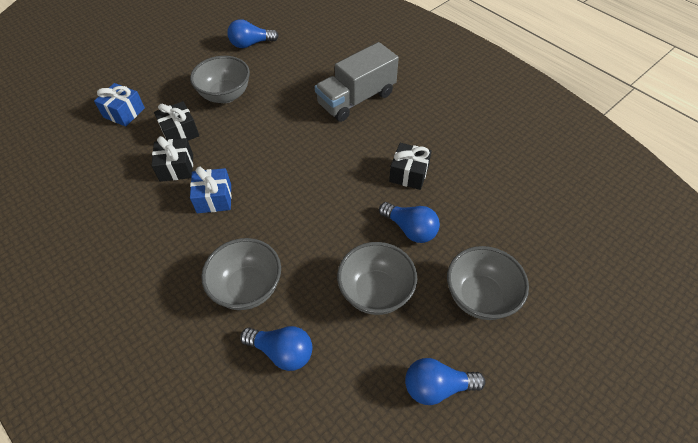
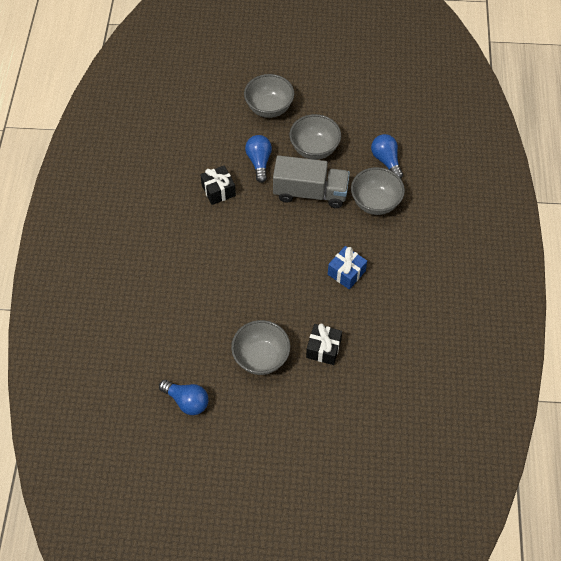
camera: 135 degrees left, 5 degrees up
(124, 113) = (348, 407): blue gift -> none
(176, 167) = (350, 318): black gift -> none
(356, 99) = (178, 270): grey truck -> grey truck (310, 192)
(437, 386) = (333, 96): blue light bulb -> none

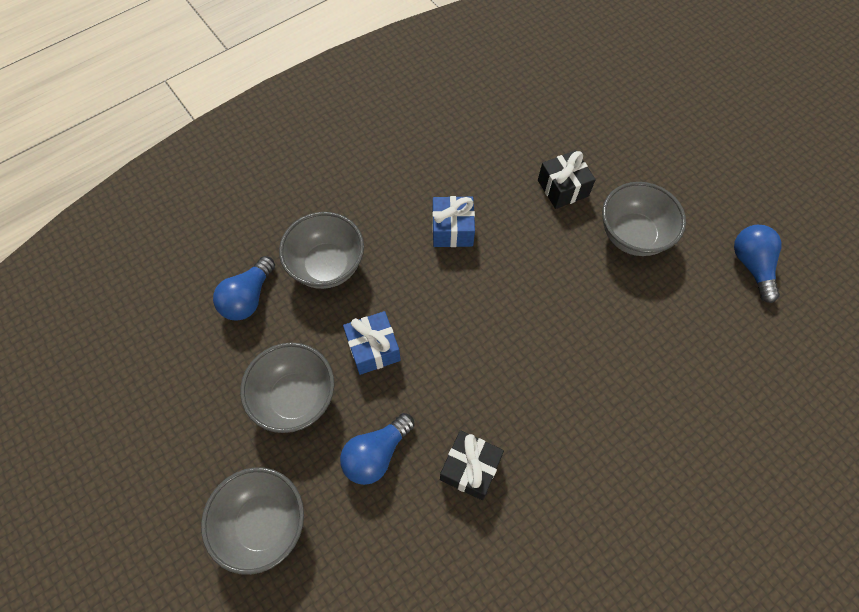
camera: 130 degrees left, 5 degrees up
(310, 192) = (373, 349): grey truck -> blue gift

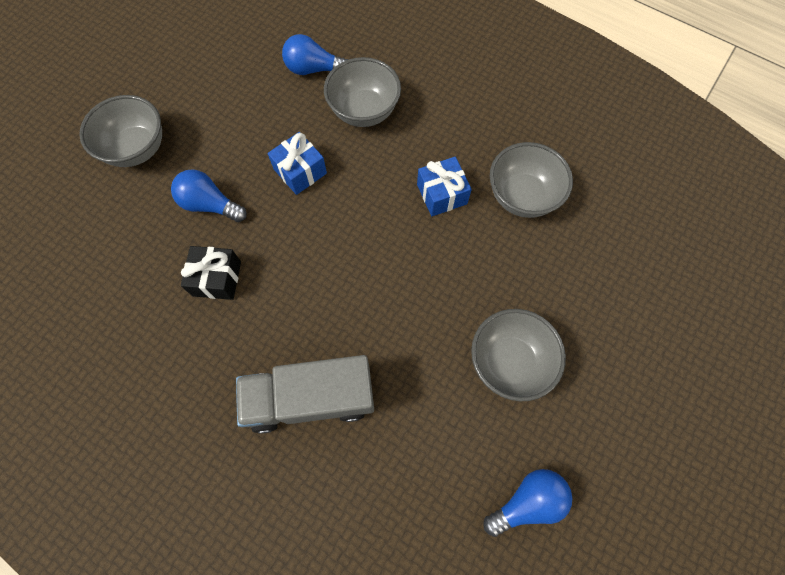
camera: 70 degrees right, 5 degrees up
(295, 398) = (240, 132): grey bowl -> grey bowl (522, 196)
(563, 188) = (535, 278): black gift -> none
(625, 409) = (311, 398): none -> grey truck

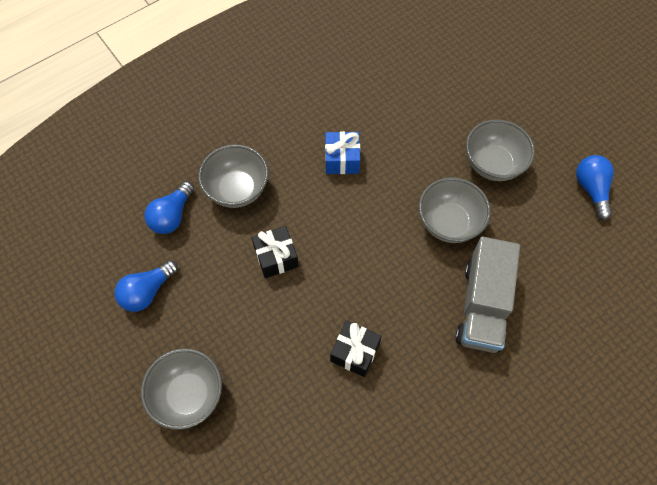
camera: 70 degrees left, 5 degrees down
(210, 204) = (278, 341): blue light bulb -> blue light bulb (147, 292)
(300, 171) = (276, 257): blue gift -> black gift
(522, 196) = (365, 107): grey bowl -> grey bowl (449, 223)

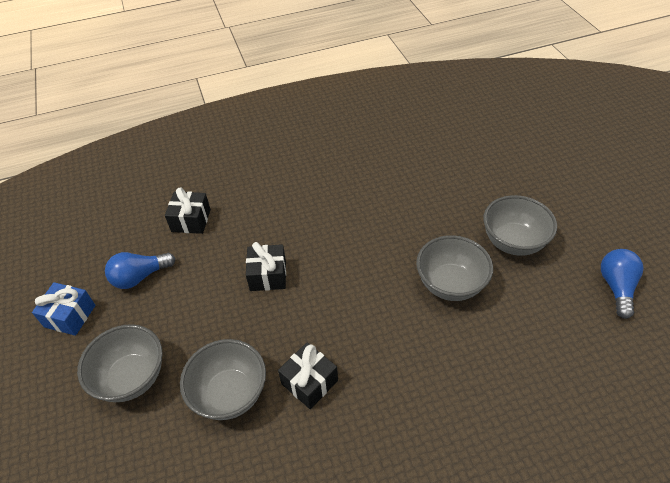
camera: 20 degrees right, 15 degrees down
(172, 216) = (191, 220): blue light bulb -> black gift
(237, 189) = (257, 212): grey bowl -> grey bowl (230, 394)
(342, 159) = (363, 207): blue gift -> blue gift (70, 316)
(482, 305) = (461, 372): grey truck -> none

